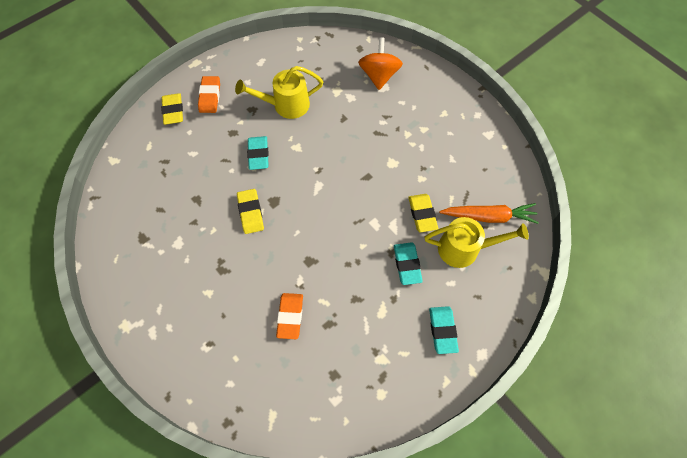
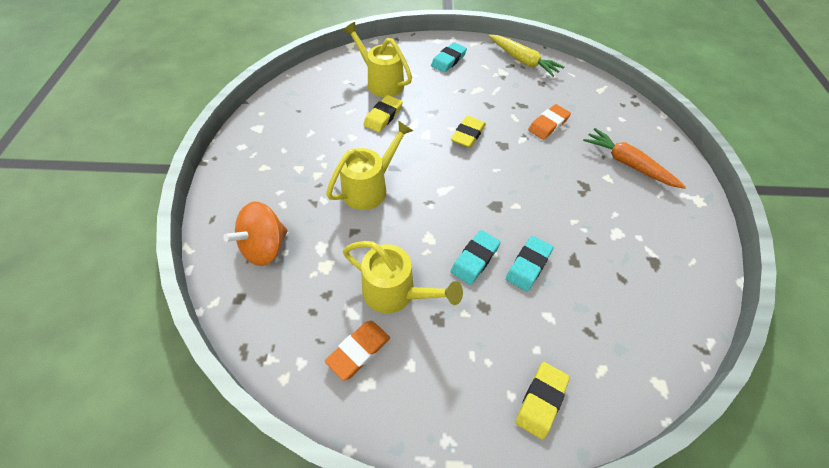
camera: 140 degrees left, 10 degrees down
(210, 96) = (476, 383): orange eraser -> orange eraser (359, 351)
(250, 213) = (526, 211): yellow eraser -> yellow eraser (468, 134)
(365, 151) = (370, 187): none -> yellow watering can
(376, 396) = (522, 61): none -> yellow carrot
(407, 264) = (431, 99): turquoise eraser -> turquoise eraser (528, 265)
(489, 216) = (340, 86): orange carrot -> orange carrot (628, 164)

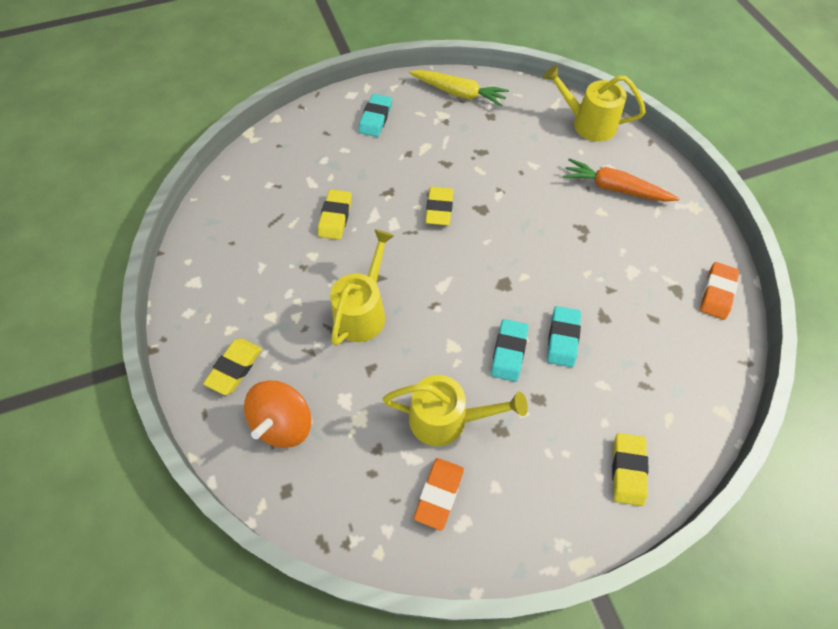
camera: 20 degrees left, 5 degrees up
(252, 195) = (235, 368): none -> yellow eraser
(381, 82) = (311, 172): yellow watering can -> yellow watering can (587, 123)
(548, 124) = (518, 167): orange eraser -> orange eraser (717, 293)

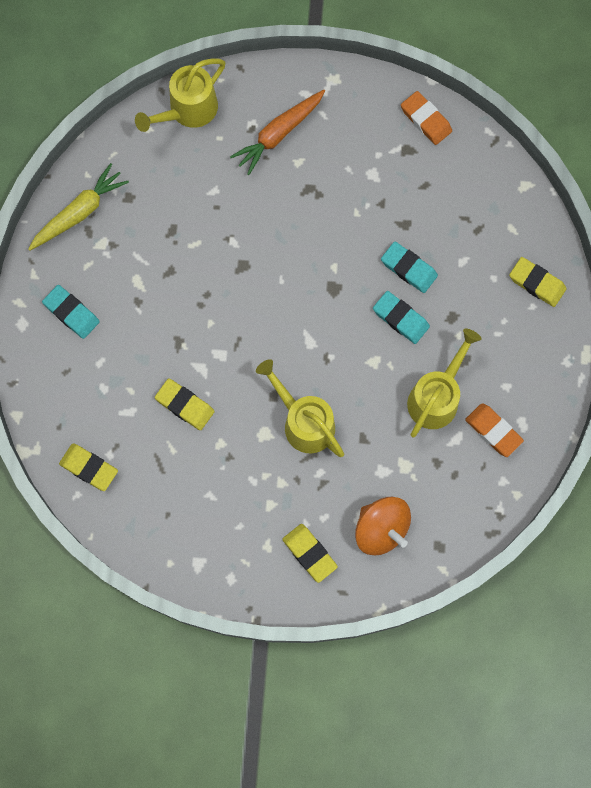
camera: 65 degrees left, 15 degrees up
(439, 209) = (223, 304): yellow eraser -> yellow eraser (89, 468)

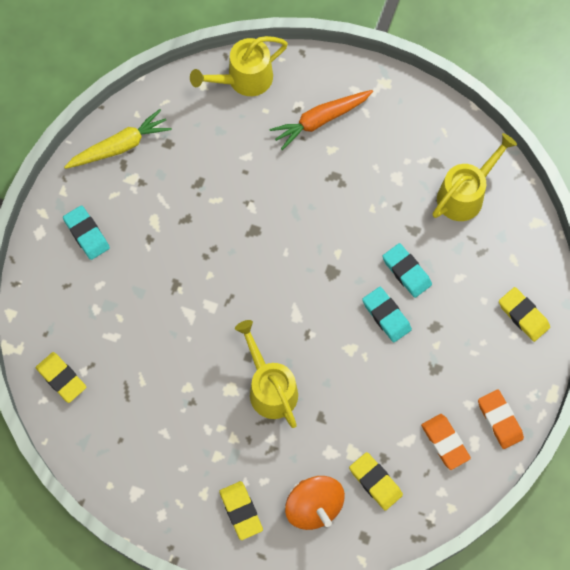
camera: 15 degrees right, 5 degrees down
(185, 405) = (165, 344): yellow eraser -> yellow eraser (375, 482)
(425, 120) = (459, 140): orange eraser -> orange eraser (499, 420)
(436, 396) = (400, 396): yellow watering can -> yellow watering can (465, 194)

